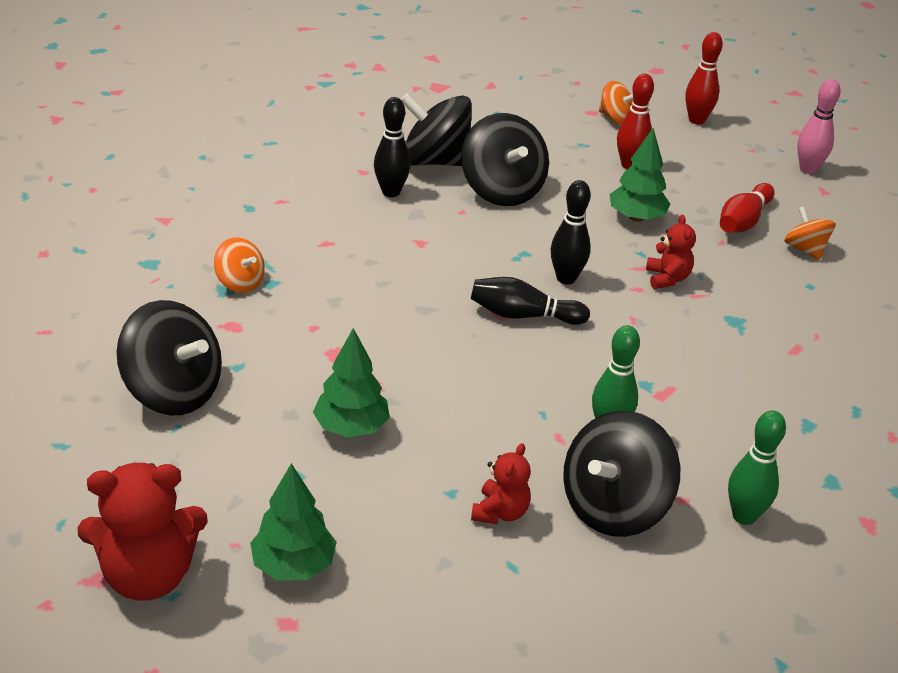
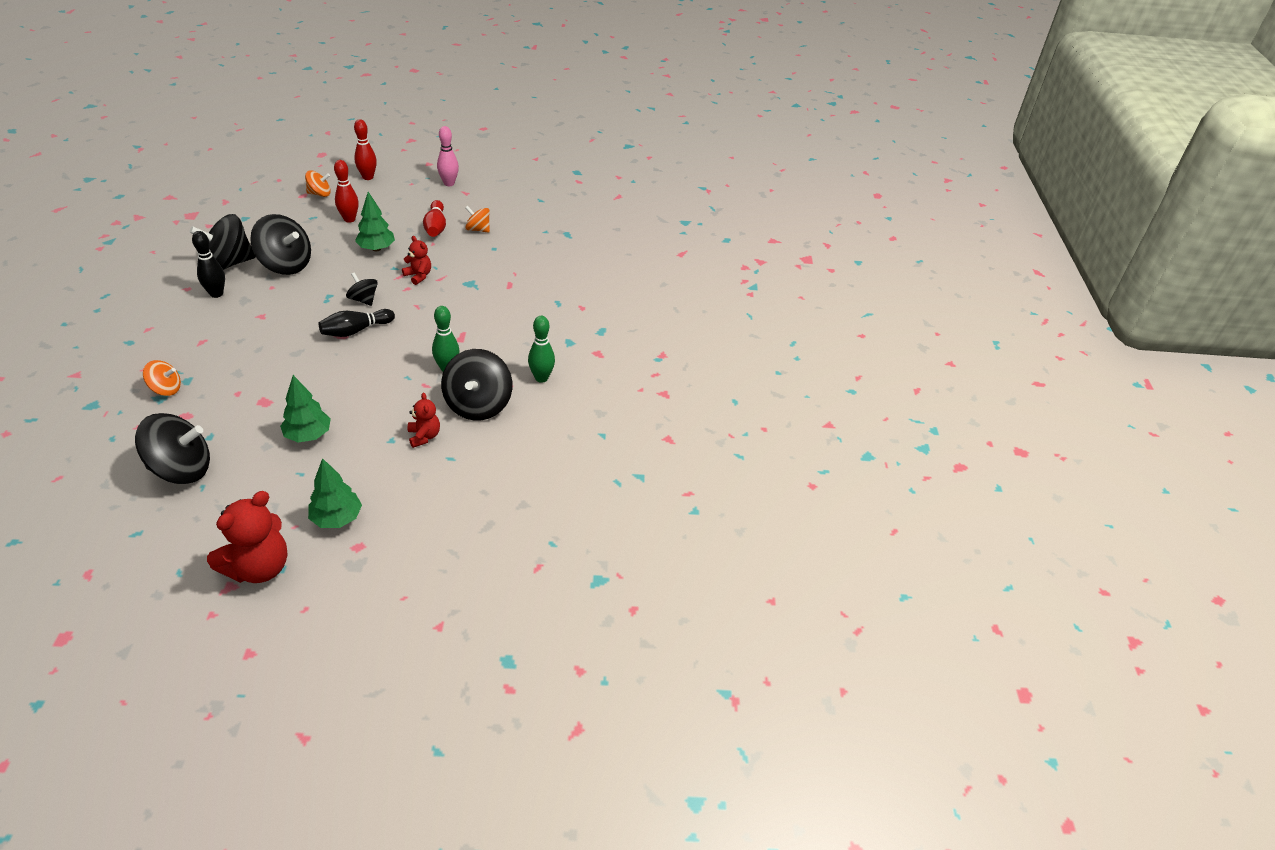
camera: 40 degrees left, 5 degrees up
(566, 278) = (363, 300): black bowling pin -> black spinning top

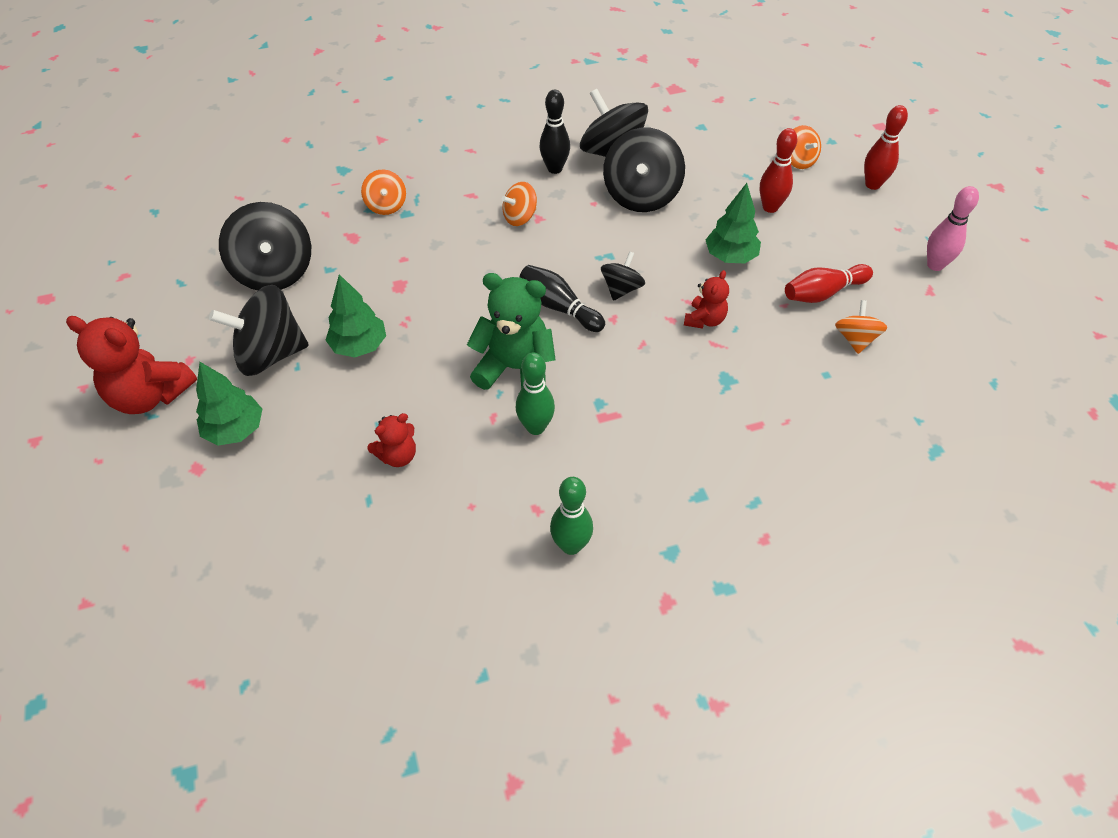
camera: 75 degrees right, 10 degrees up
(251, 324) = (520, 217): none -> orange spinning top
(393, 364) = (515, 368): none -> green teddy bear
(478, 405) = (480, 490): black spinning top -> black spinning top (270, 354)

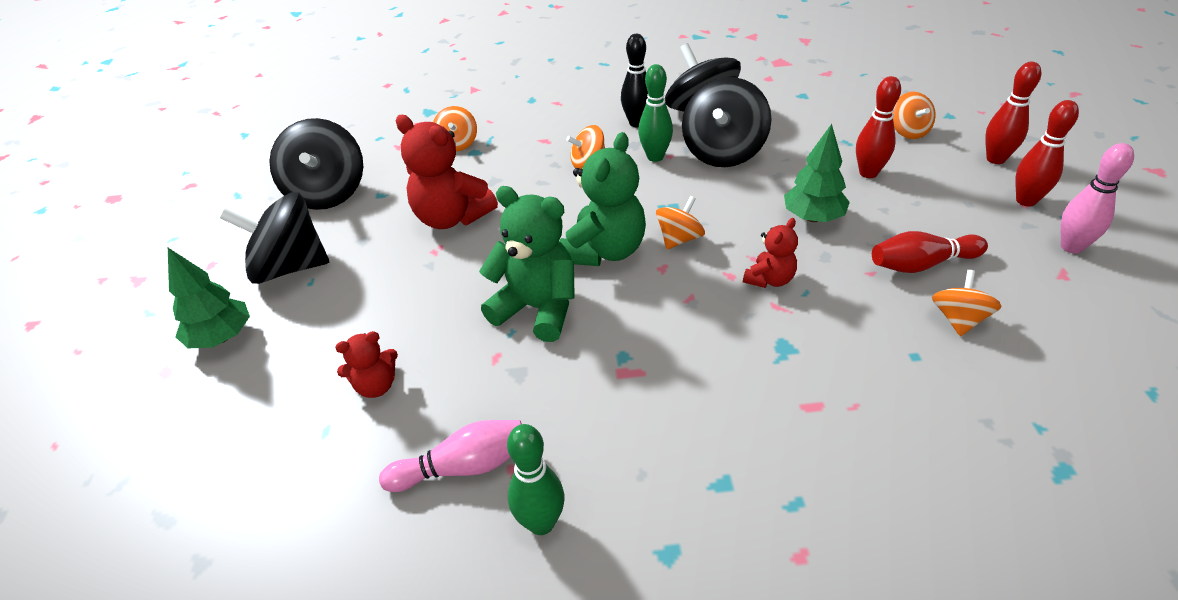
camera: 15 degrees right, 10 degrees down
(150, 395) = (158, 294): red teddy bear -> red teddy bear (452, 217)
(359, 346) = (381, 268): green tree -> none
(496, 512) = (463, 467): none -> pink bowling pin
(535, 427) = (540, 374): green bowling pin -> green bowling pin (655, 157)
(559, 307) = (604, 251): black bowling pin -> green teddy bear
(621, 289) = (679, 239): black spinning top -> orange spinning top
(899, 224) = (1026, 200): none -> red bowling pin

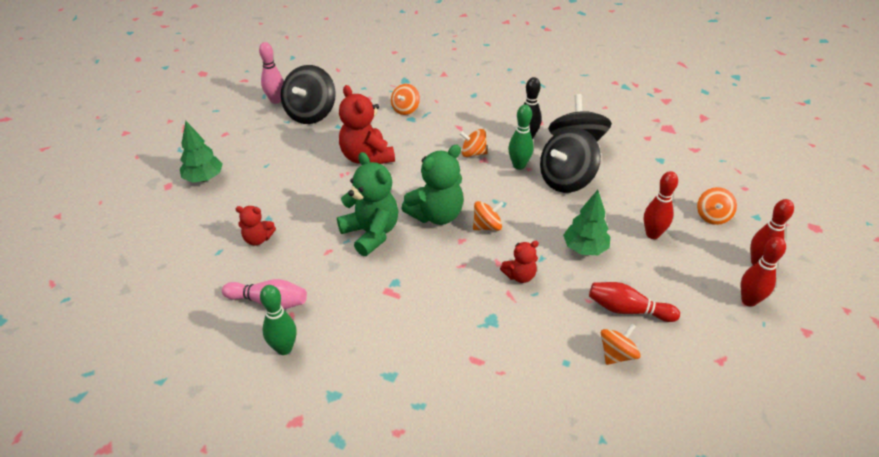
camera: 25 degrees right, 0 degrees up
(290, 267) = (261, 152): black spinning top -> none
(1071, 247) = (747, 345): pink bowling pin -> pink bowling pin (276, 100)

